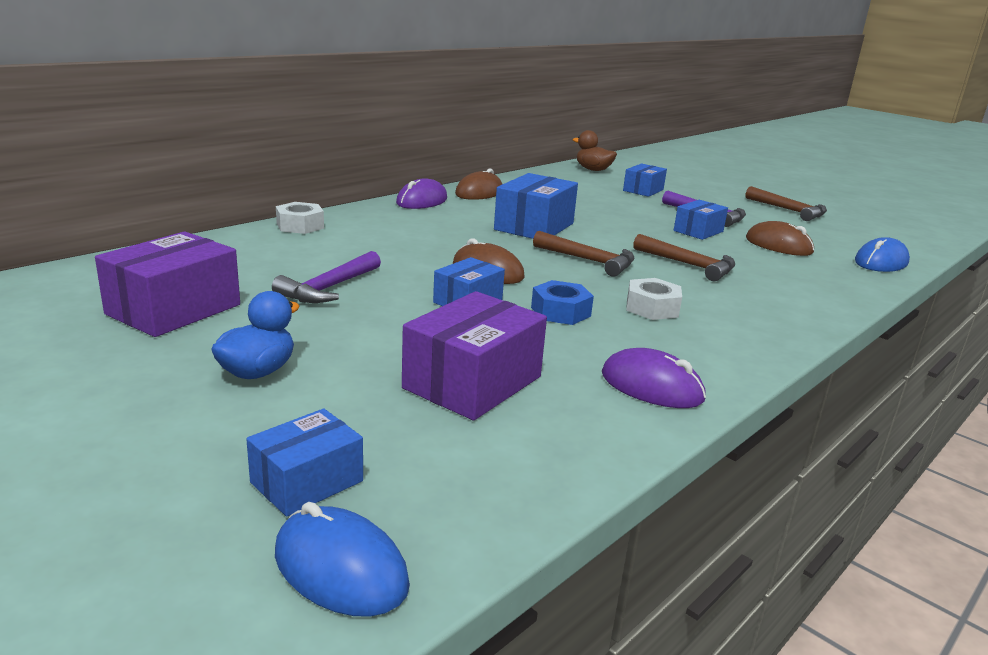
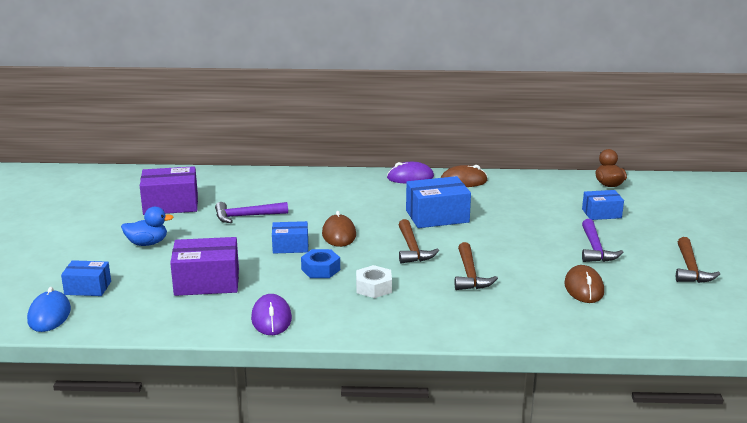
camera: 50 degrees right, 0 degrees up
(300, 226) = (306, 175): white nut -> none
(698, 231) = (549, 257): blue box -> none
(881, 262) = (635, 330): blue mouse -> none

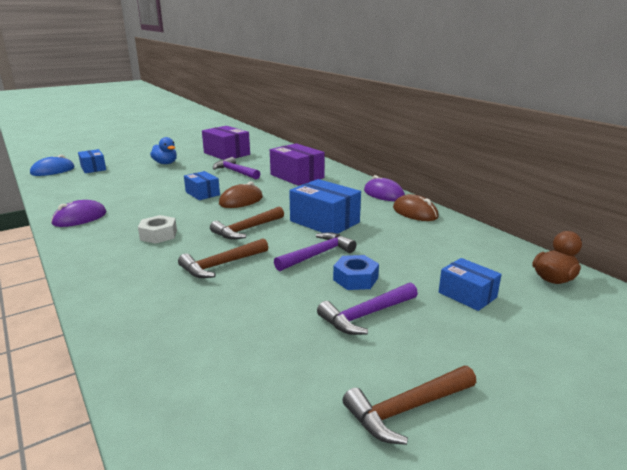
camera: 55 degrees right, 0 degrees up
(207, 282) = (124, 188): purple box -> purple box (297, 176)
(320, 269) = (174, 211): blue nut -> blue nut (355, 279)
(494, 237) = (317, 255): none -> purple hammer
(584, 288) = (253, 334): brown mouse -> none

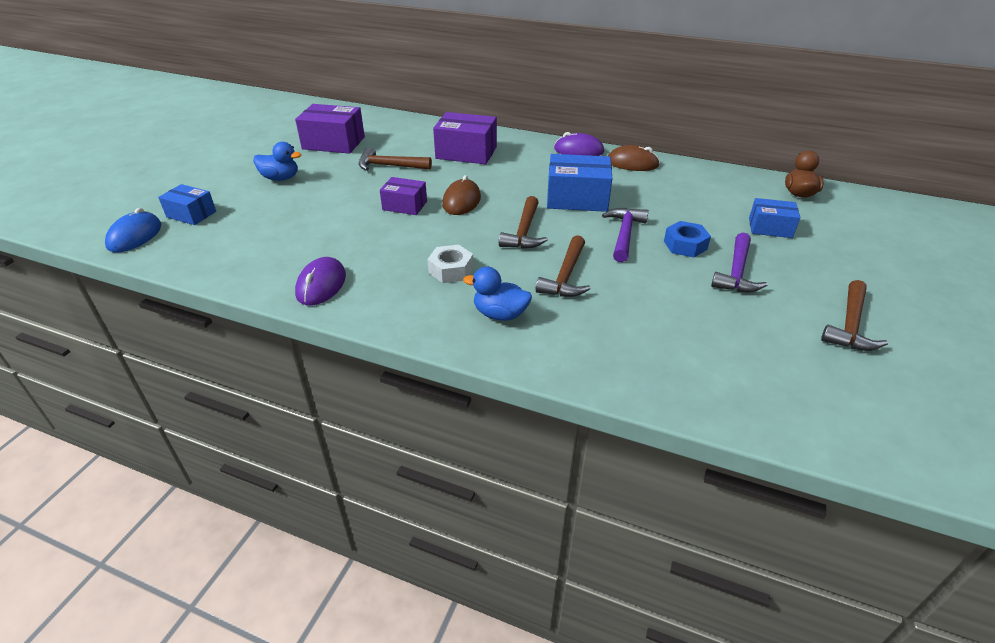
camera: 35 degrees left, 15 degrees up
(135, 270) = (500, 314): none -> blue duck
(202, 193) = (405, 205): blue box -> purple box
(235, 172) = (390, 166): purple hammer -> brown hammer

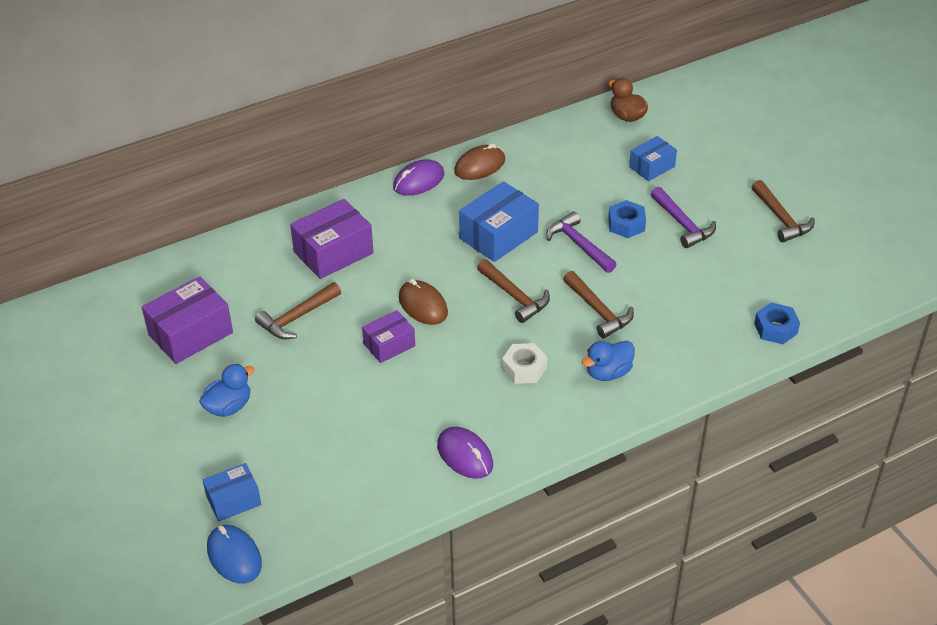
camera: 50 degrees left, 5 degrees up
(703, 395) = (775, 328): none -> blue nut

